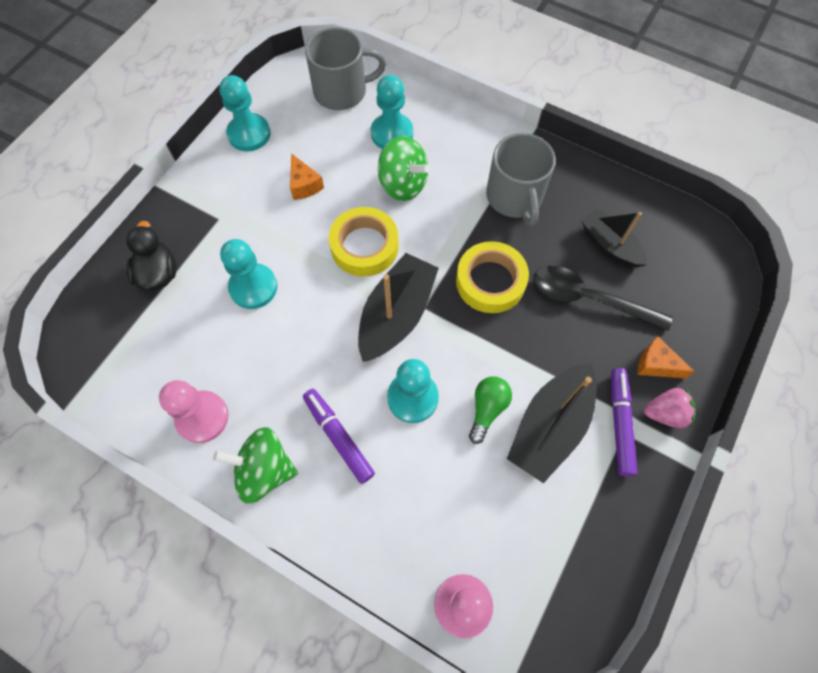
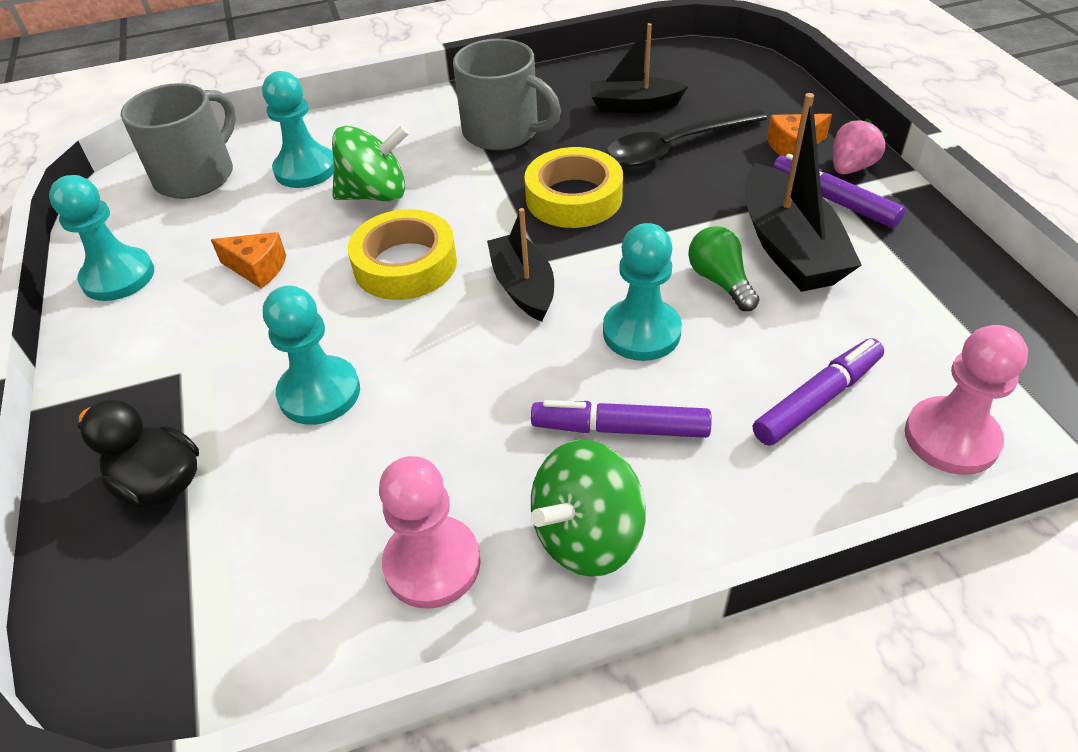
camera: 45 degrees left, 20 degrees down
(396, 315) = (523, 287): black boat -> black boat, size x0.66
(435, 519) = (817, 399): none -> purple marker

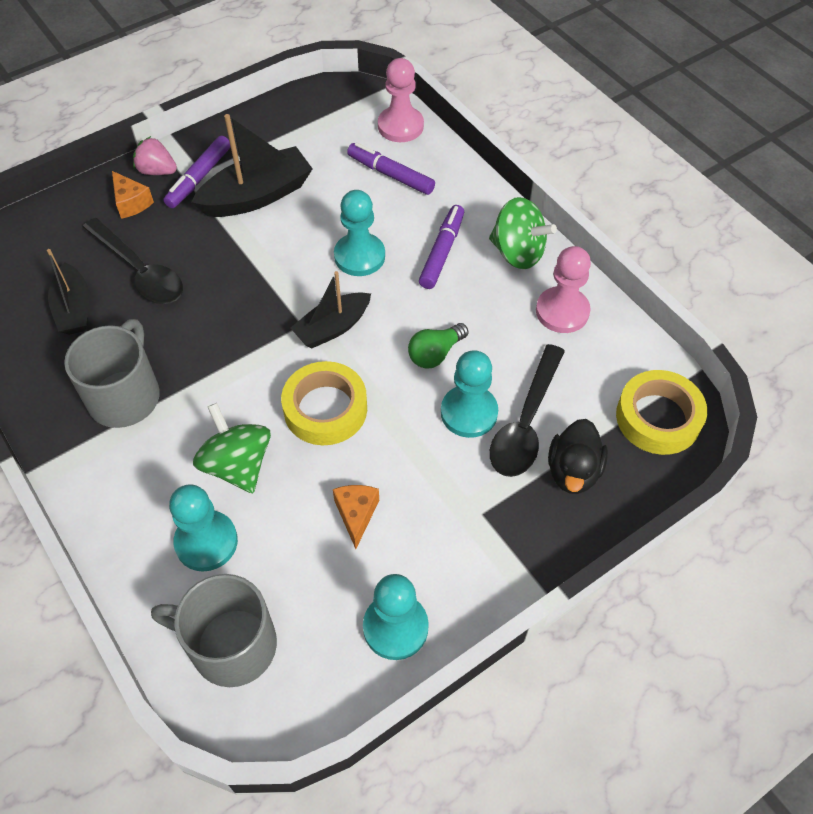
camera: 110 degrees left, 10 degrees up
(265, 450) = (525, 423): none -> black spoon
(574, 197) = (219, 322): yellow tape -> yellow tape (658, 418)
(621, 429) = (442, 252): purple marker -> purple marker turned 150 degrees counterclockwise
(720, 281) = (300, 225): green light bulb -> green light bulb (435, 354)

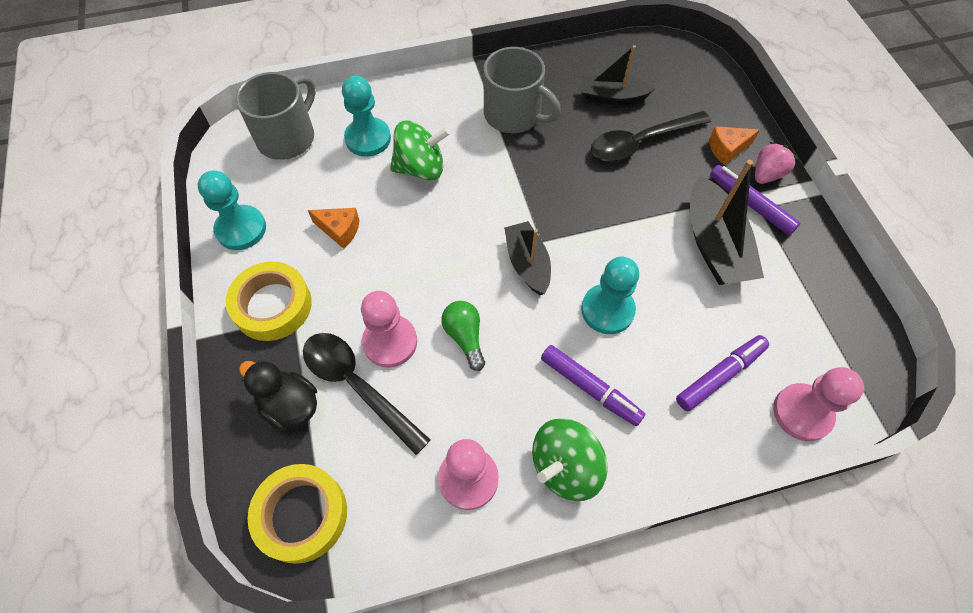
camera: 110 degrees right, 5 degrees up
(325, 409) = (444, 236): yellow tape -> yellow tape (272, 305)
(469, 413) = (390, 342): turquoise pawn -> pink pawn

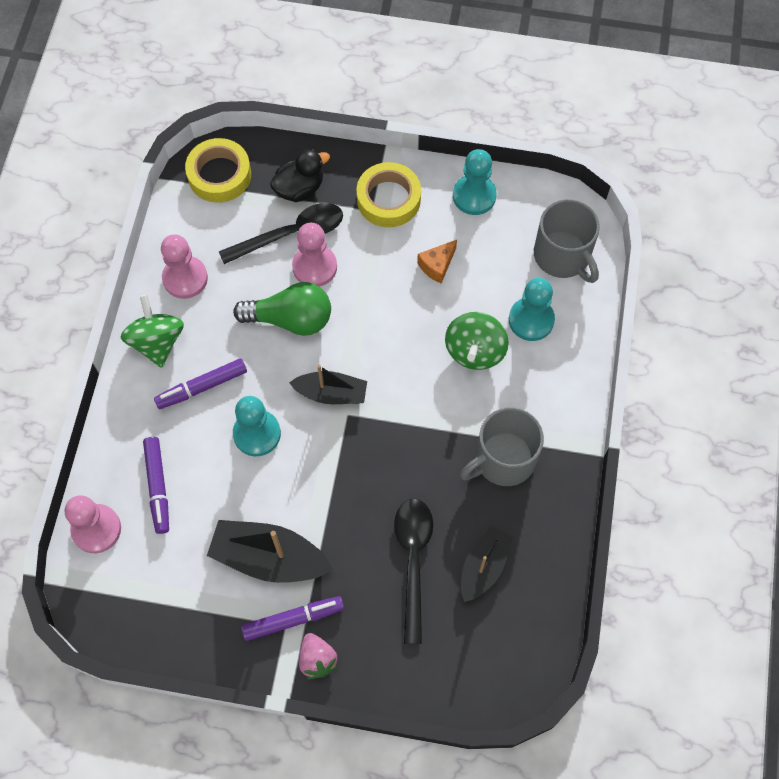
camera: 115 degrees right, 5 degrees up
(465, 337) = (291, 319): green light bulb -> green light bulb, size x1.64
(727, 149) = (364, 641): orange cheese -> none

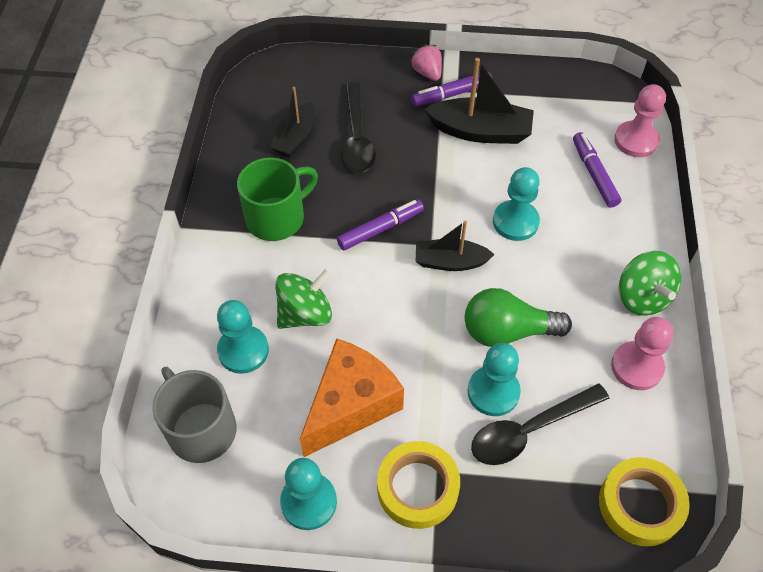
camera: 175 degrees right, 10 degrees down
(202, 387) = (581, 258): purple marker -> purple marker (380, 229)
(299, 189) = (533, 493): black duck -> none
(314, 267) = (493, 392): pink pawn -> turquoise pawn
(437, 265) = (351, 405): orange cheese -> orange cheese, size x2.18
(475, 351) = (305, 313): green spinning top -> green spinning top turned 45 degrees clockwise
(503, 459) = (277, 217): grey mug -> green mug

